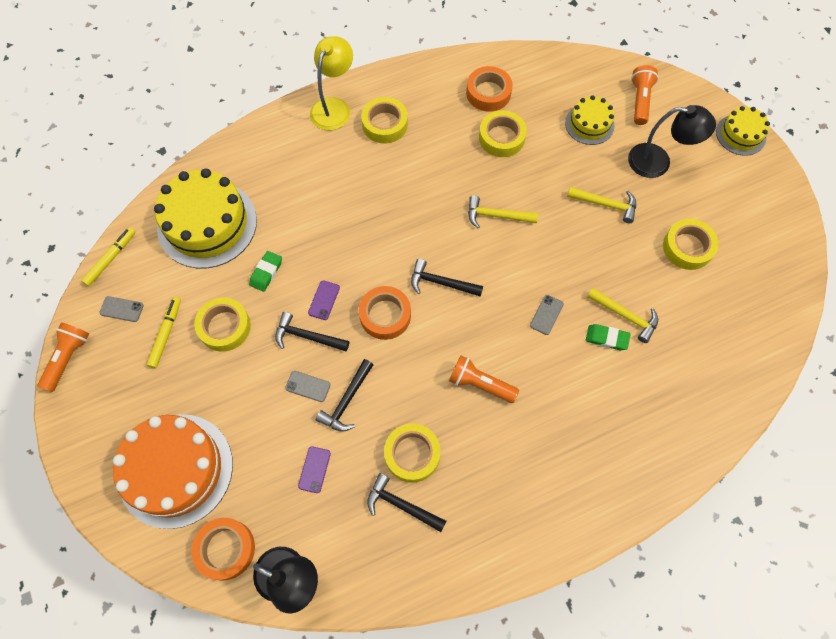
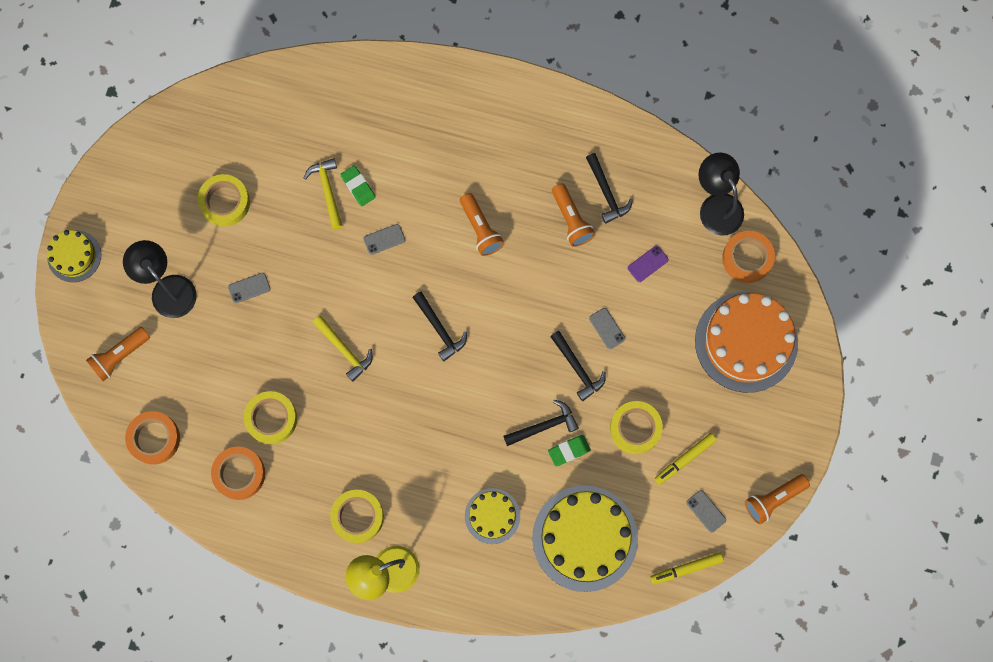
camera: 140 degrees left, 10 degrees up
(324, 300) = (542, 389): purple phone -> none
(347, 401) = (587, 294): black hammer -> black hammer (544, 426)
(385, 315) = (505, 337): orange tape -> orange tape (154, 439)
(412, 454) = (571, 220): yellow tape -> orange flashlight
(589, 124) = (185, 370): yellow cake -> yellow cake (492, 516)
(605, 204) = (249, 288): yellow hammer -> grey phone

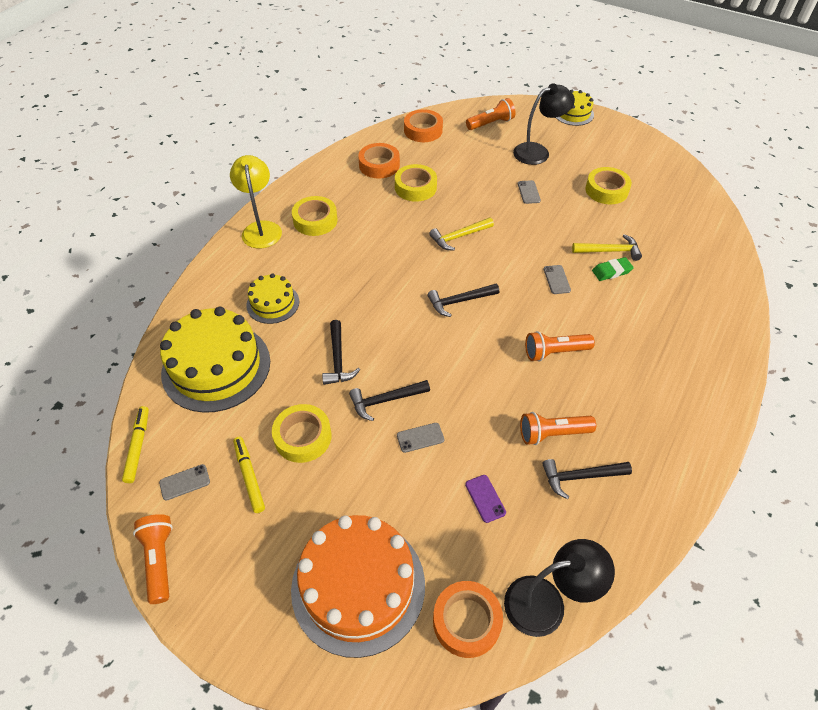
camera: 105 degrees right, 25 degrees down
(120, 356) = (491, 123): orange flashlight -> orange flashlight turned 90 degrees clockwise
(569, 451) = (305, 374): green eraser -> none

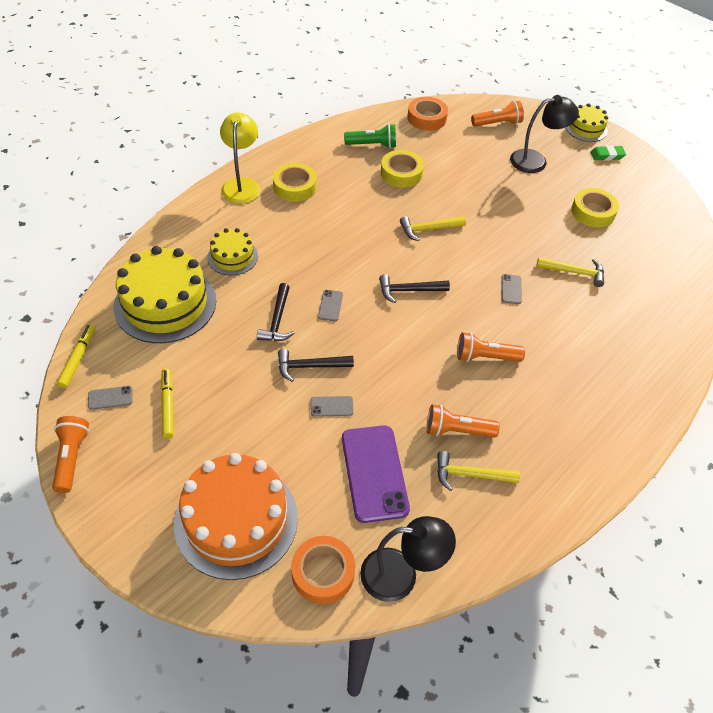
camera: 10 degrees right, 0 degrees up
(303, 437) = (225, 382): yellow tape -> none
(379, 165) = (372, 145): orange tape -> green flashlight
(485, 498) = (374, 473): purple phone -> purple phone, size x2.28
(528, 192) = (512, 199): grey phone -> grey phone (330, 305)
(580, 477) = (470, 475): black hammer -> yellow hammer
(611, 271) = (569, 292): green eraser -> green eraser (607, 155)

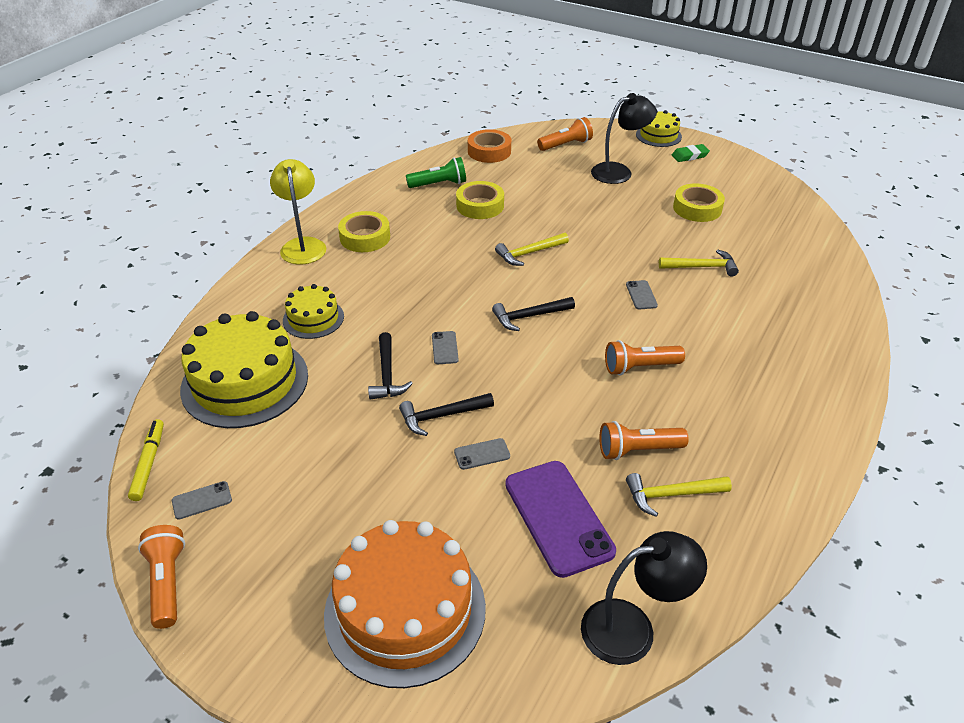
camera: 10 degrees left, 10 degrees down
(167, 406) = (278, 494): yellow marker -> none
(323, 572) = (535, 648): orange tape -> none

